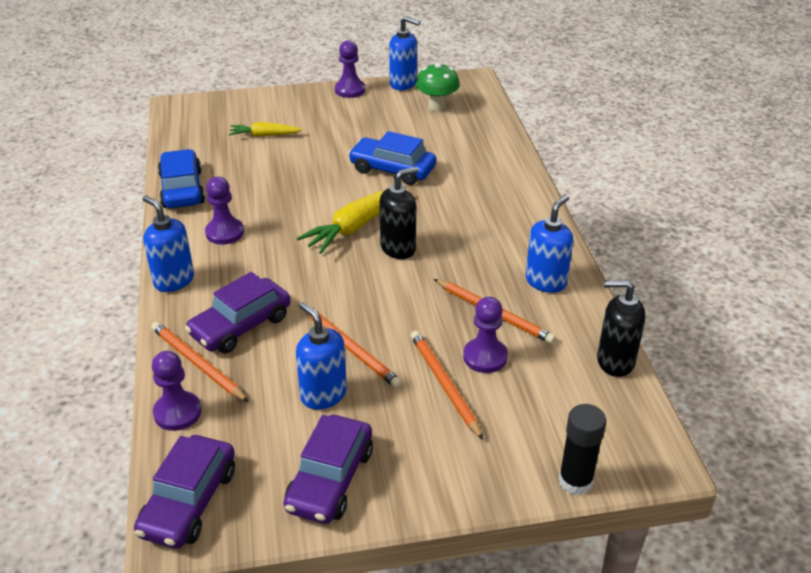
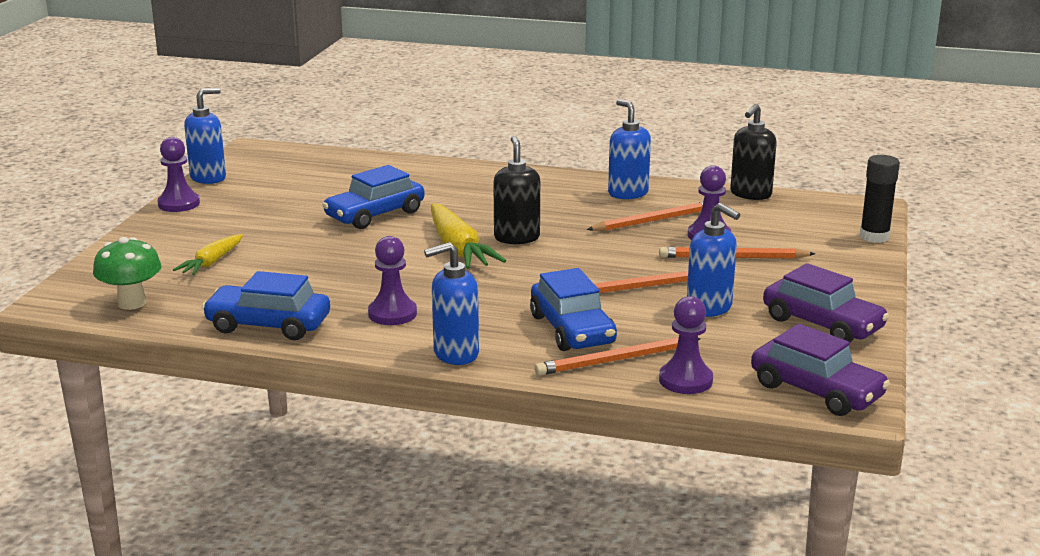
camera: 65 degrees left, 15 degrees down
(241, 326) = (572, 329): purple car -> blue car
(323, 394) = (709, 308): blue soap dispenser -> blue soap dispenser turned 120 degrees counterclockwise
(437, 106) = (281, 173): green mushroom -> green mushroom (132, 303)

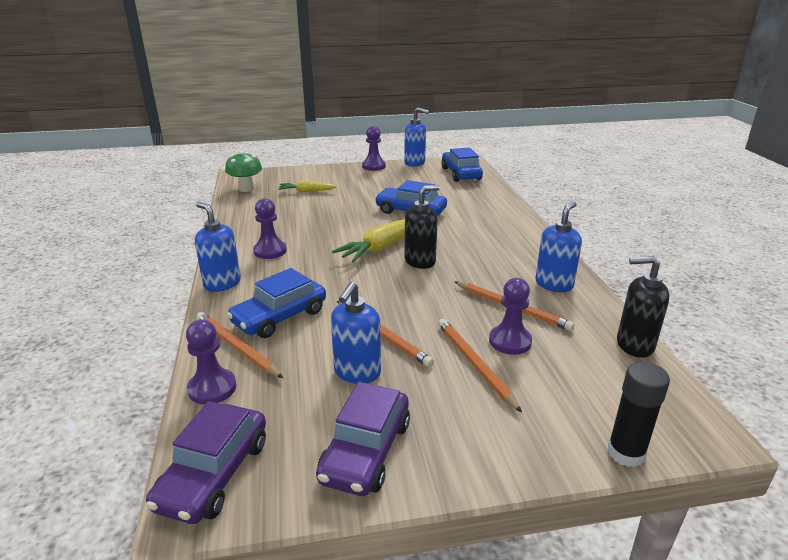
camera: 65 degrees right, 5 degrees up
(268, 325) = (237, 223): blue car -> blue car (461, 174)

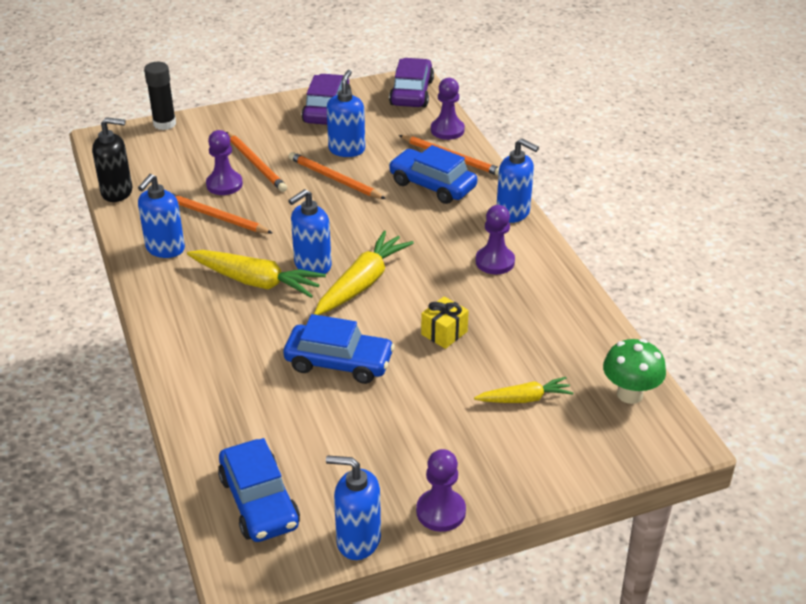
camera: 170 degrees right, 10 degrees up
(280, 317) = (432, 185): blue car -> blue car turned 90 degrees counterclockwise
(336, 218) = (444, 333): none -> yellow gift
(420, 261) = (312, 265): black soap dispenser -> blue soap dispenser
(467, 255) = (256, 282): none -> yellow carrot

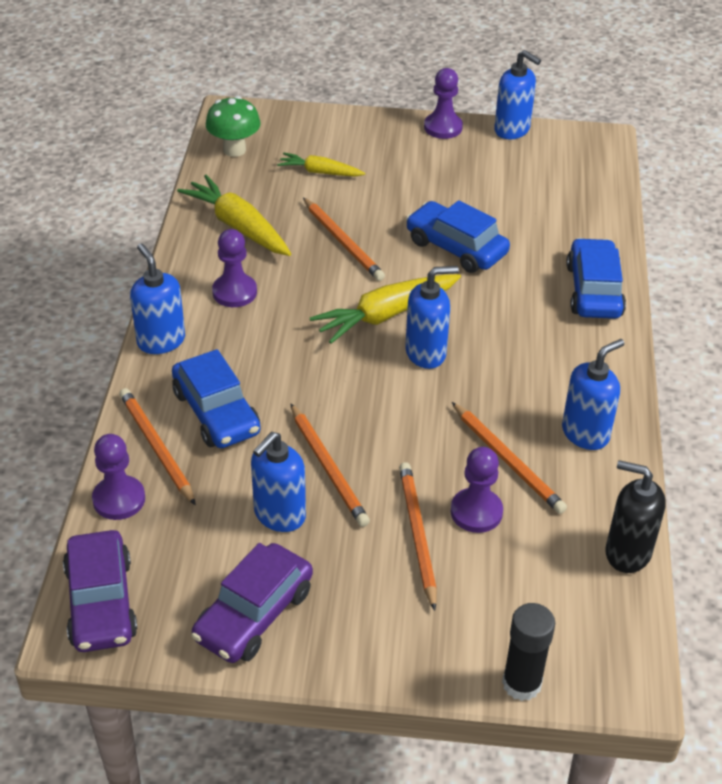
camera: 155 degrees left, 5 degrees up
(256, 282) = (496, 354): yellow carrot -> yellow carrot (238, 226)
(259, 501) = (574, 171): blue car -> blue car (593, 290)
(411, 93) = (101, 602): purple car -> purple car turned 45 degrees counterclockwise
(444, 333) = (343, 242): yellow gift -> orange pencil

